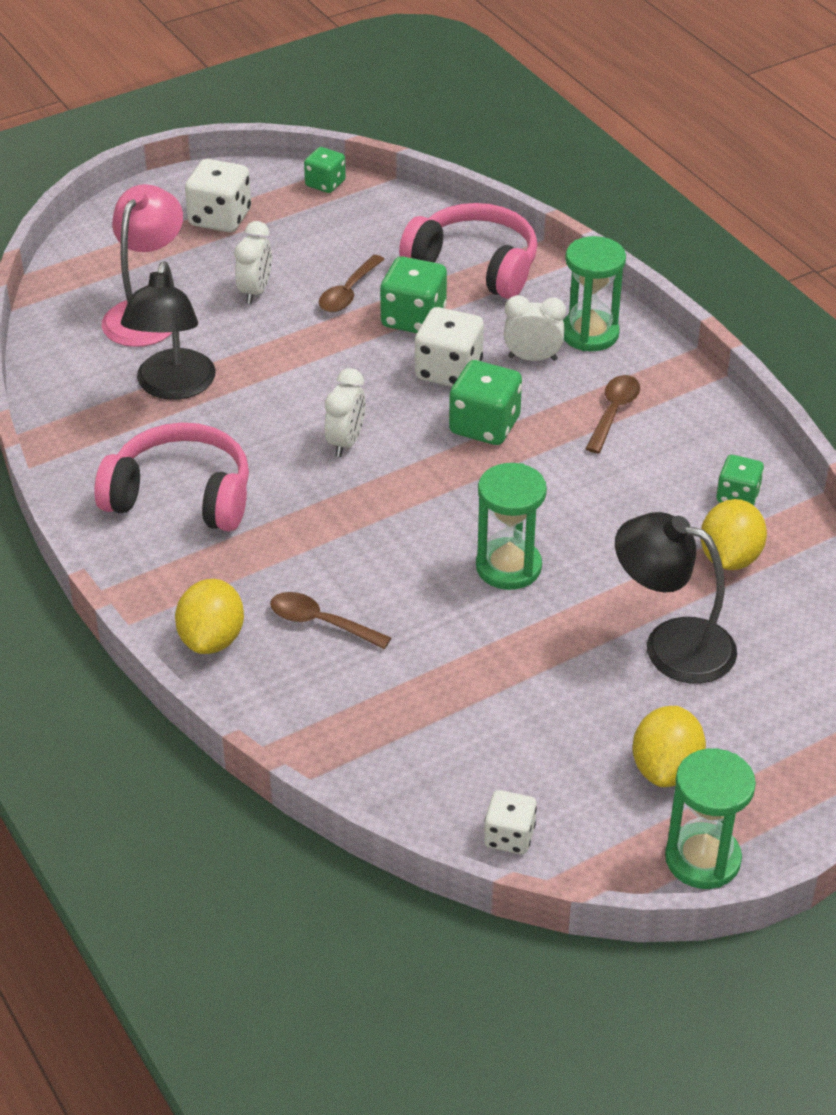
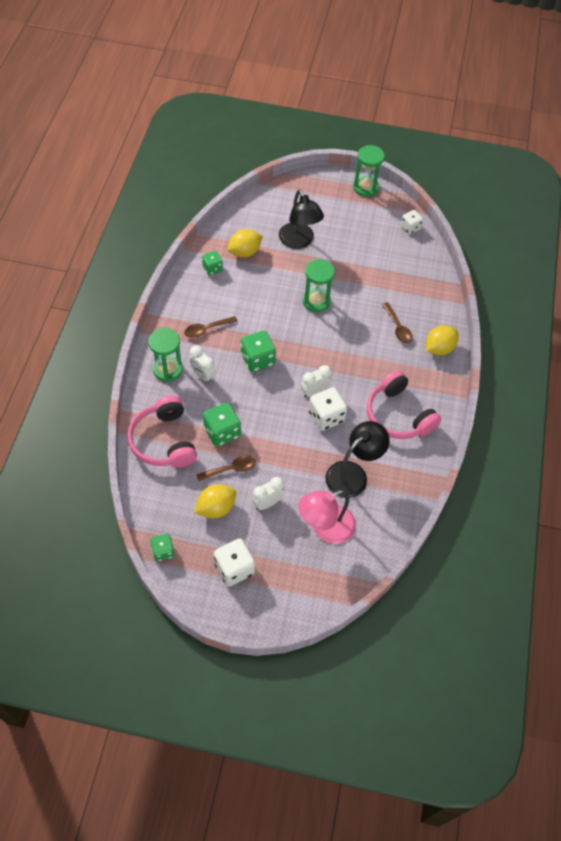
camera: 140 degrees left, 15 degrees up
(448, 371) = (240, 395): white dice -> white dice (326, 417)
(666, 769) = (346, 213): yellow lemon -> yellow lemon (216, 508)

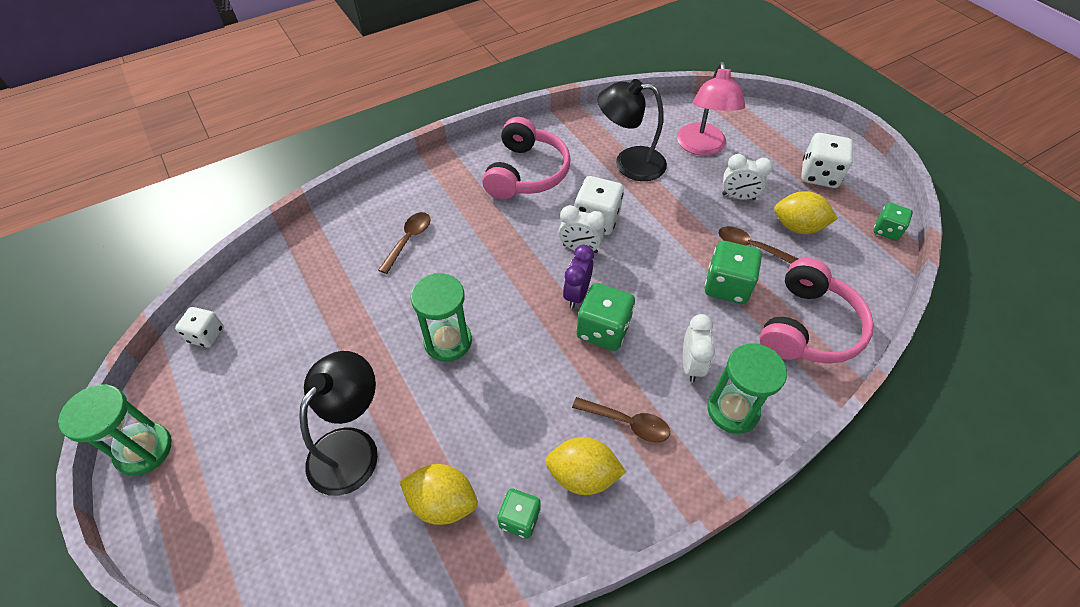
camera: 130 degrees left, 5 degrees down
(288, 366) = (577, 295): none -> purple clock
(325, 528) = (702, 147): pink lamp -> pink lamp turned 75 degrees clockwise
(439, 348) = (403, 192): yellow lemon -> yellow lemon (582, 475)

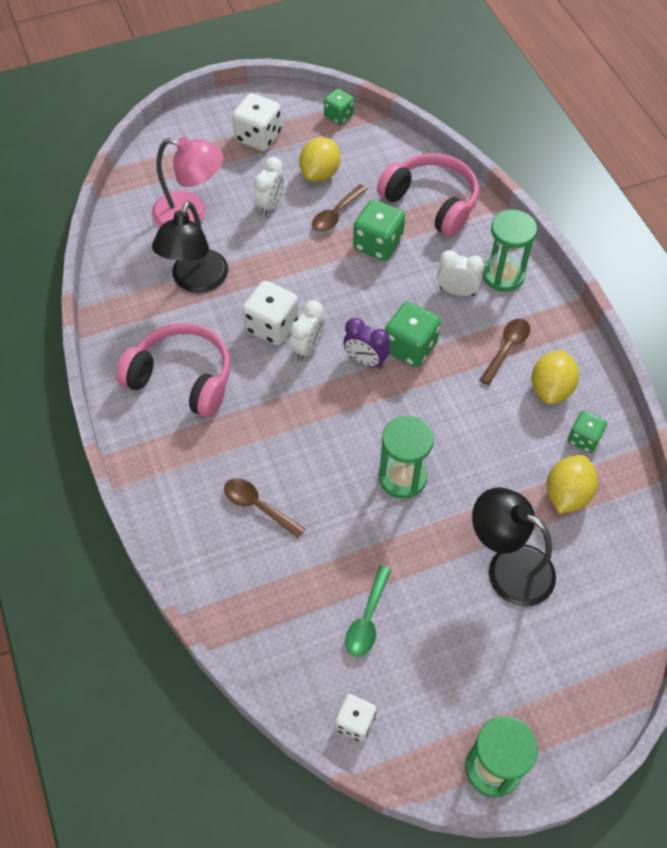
camera: 80 degrees left, 5 degrees up
(300, 332) = (367, 619): none -> green spoon

